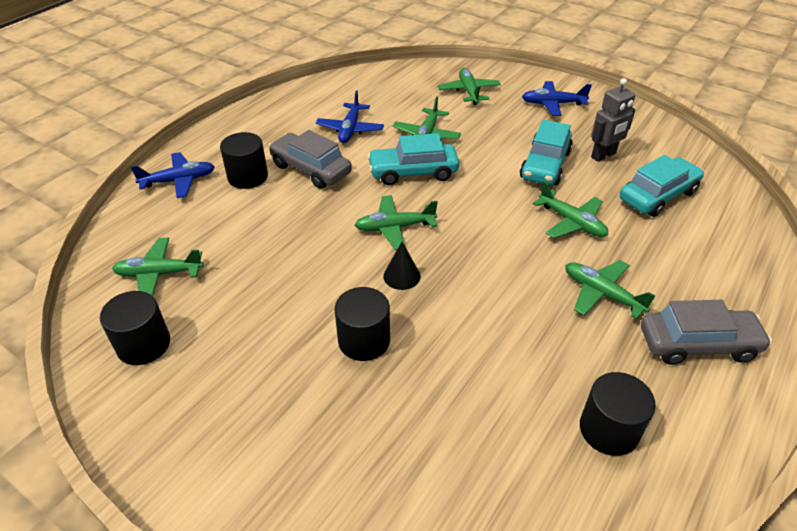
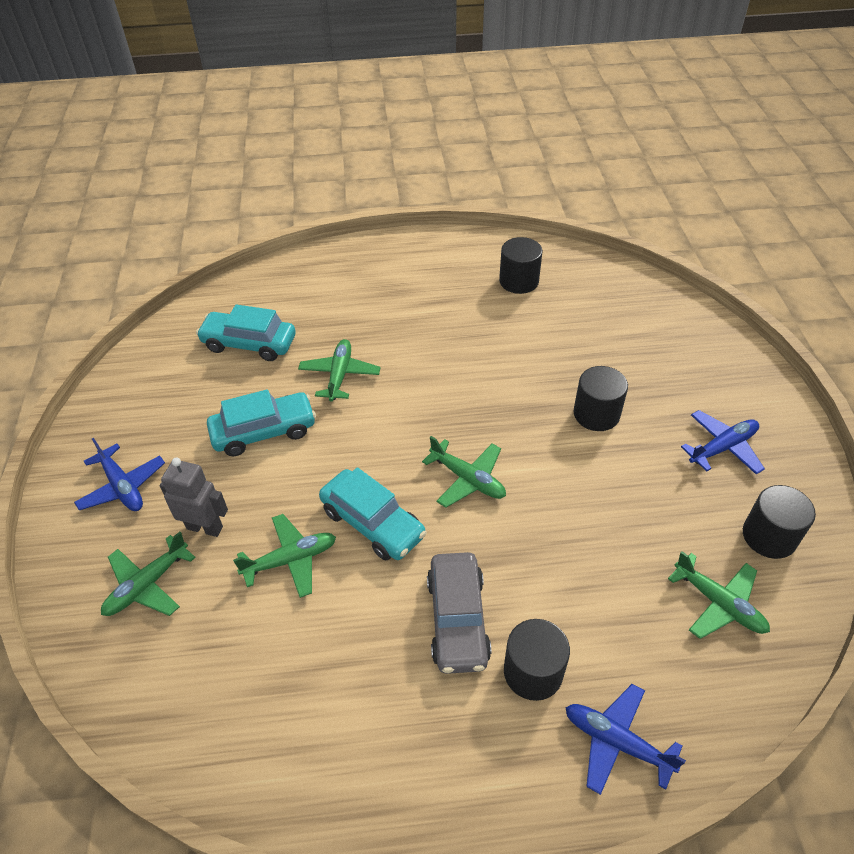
camera: 130 degrees left, 5 degrees up
(350, 129) = (345, 648): blue plane -> blue plane (722, 447)
(401, 276) = (516, 435): black cone -> none
(602, 294) = (409, 326): green plane -> none
(603, 155) = (209, 400): grey robot -> grey robot (205, 527)
(697, 344) = (409, 273): grey car -> none

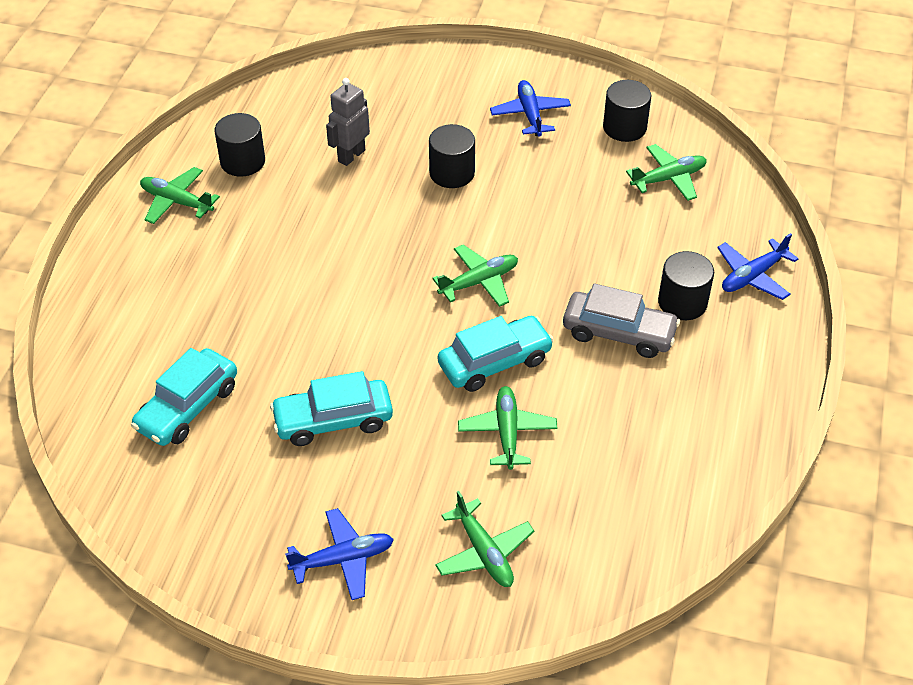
camera: 70 degrees left, 0 degrees up
(205, 527) = (435, 493): grey robot -> grey robot (351, 156)
(264, 431) = (333, 420): turquoise car -> turquoise car turned 105 degrees counterclockwise
(339, 375) = (289, 339): green plane -> green plane (177, 202)

